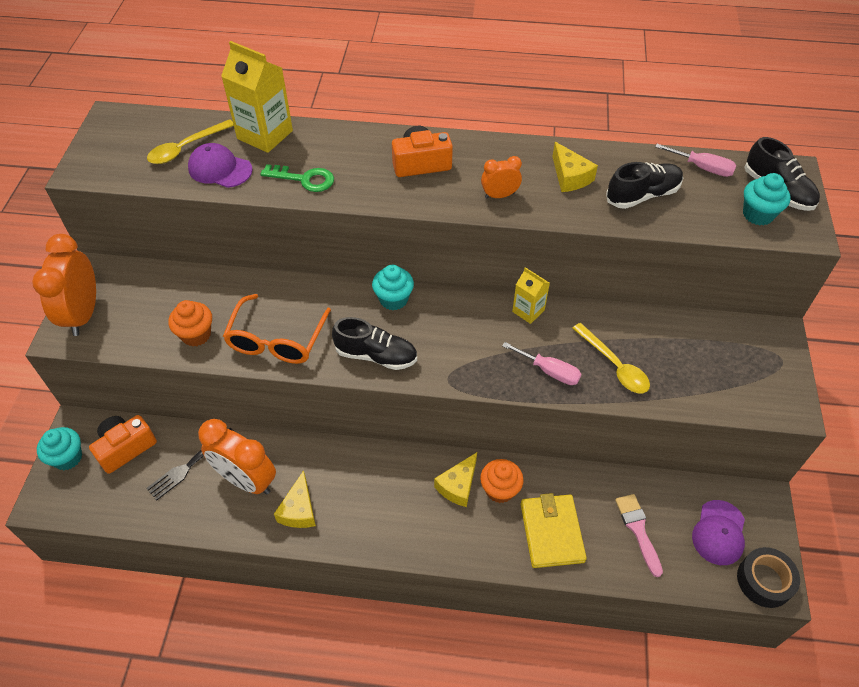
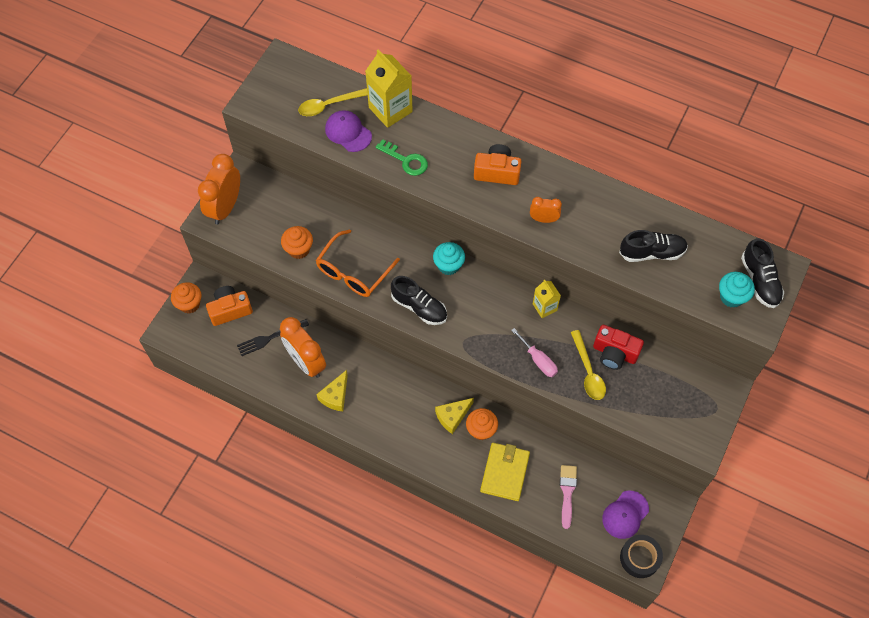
camera: 20 degrees right, 10 degrees up
(67, 457) = (189, 304): turquoise cupcake -> orange cupcake
(570, 177) = (604, 219): yellow cheese -> none
(634, 336) = (614, 353): none -> red camera
(702, 168) = (712, 242): pink screwdriver -> none

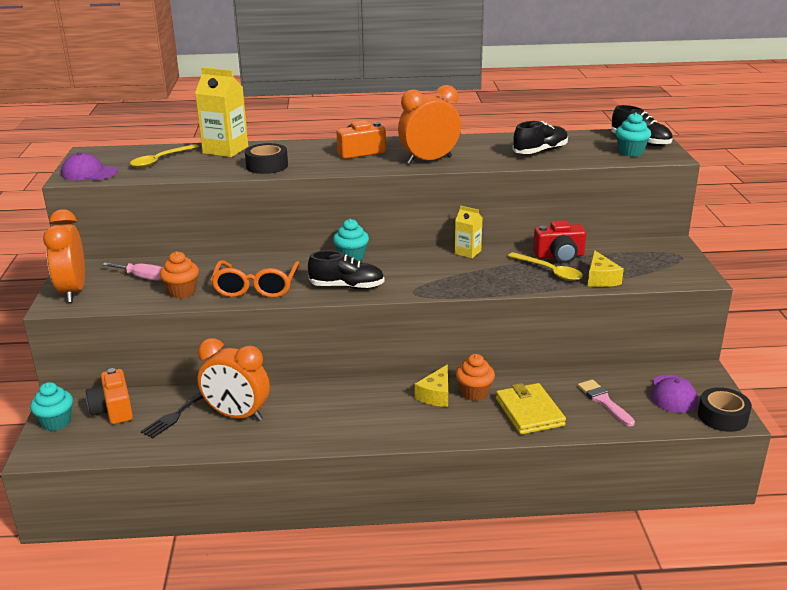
camera: 30 degrees left, 35 degrees down
(189, 304) = (56, 422): orange cupcake -> turquoise cupcake
(230, 310) = (113, 410): orange camera -> orange camera turned 60 degrees counterclockwise
(335, 396) = (293, 427): yellow cheese -> yellow cheese (600, 279)
(348, 132) = (193, 167): purple cap -> purple cap (89, 173)
(406, 160) = (267, 166): green key -> black tape
(538, 360) = (497, 280): pink screwdriver -> pink screwdriver (142, 277)
(543, 219) = (429, 160): orange clock -> orange clock, size x1.95

